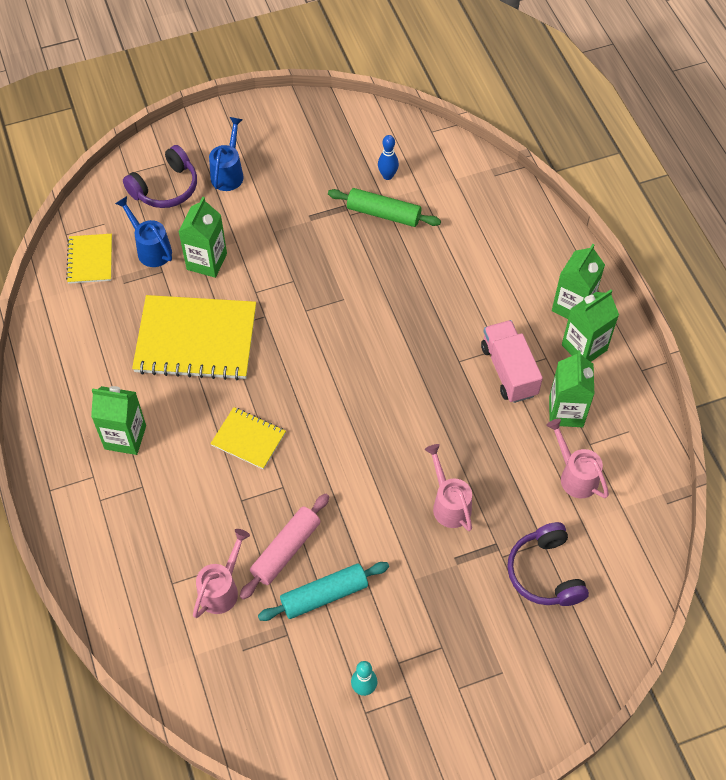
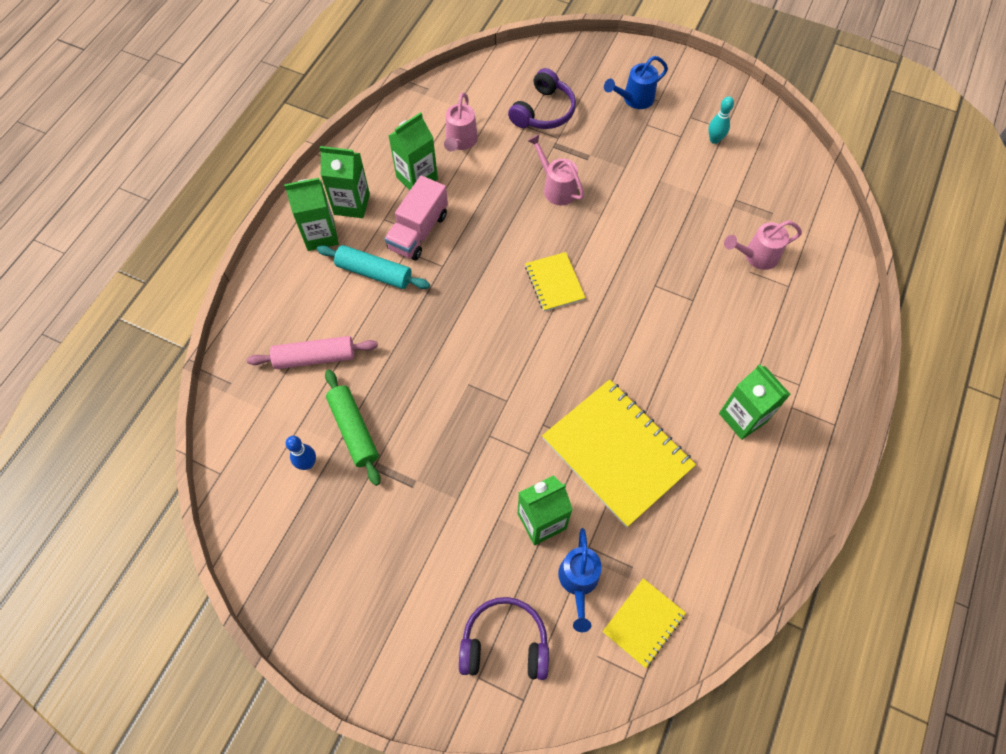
camera: 135 degrees left, 5 degrees up
(228, 173) = (433, 603): blue watering can -> blue watering can (634, 99)
(248, 439) = (648, 337): yellow notebook -> yellow notebook (554, 283)
(285, 550) = (691, 245): pink rolling pin -> pink rolling pin (315, 358)
(324, 595) = (691, 201): turquoise rolling pin -> turquoise rolling pin (374, 272)
(449, 504) = (556, 188): pink watering can -> pink watering can turned 120 degrees clockwise

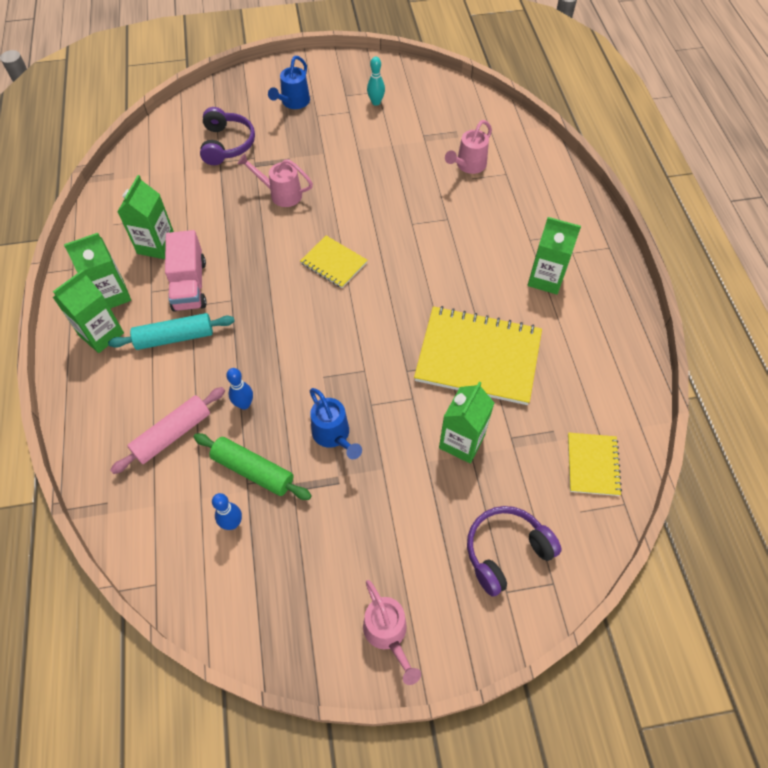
camera: 35 degrees left, 5 degrees down
(387, 367) = (244, 404): none -> blue bowling pin
(460, 141) = (173, 199): pink watering can -> pink watering can (388, 633)
(578, 581) = (524, 467): blue watering can -> blue watering can (333, 435)

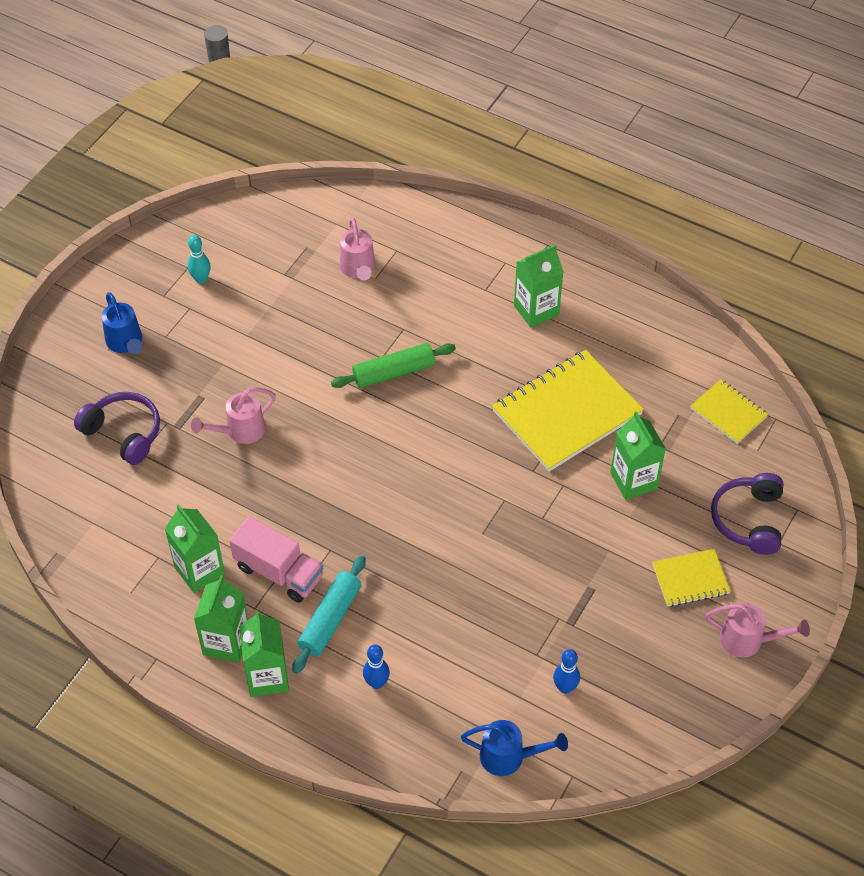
camera: 50 degrees left, 5 degrees down
(172, 434) = (437, 681): pink rolling pin -> none
(244, 404) = (456, 609): blue bowling pin -> blue bowling pin (376, 683)
(253, 471) = (528, 643): green rolling pin -> green rolling pin (394, 372)
(333, 435) = (547, 564): blue watering can -> blue watering can (509, 757)
(334, 263) = (367, 445): yellow notebook -> yellow notebook (690, 579)

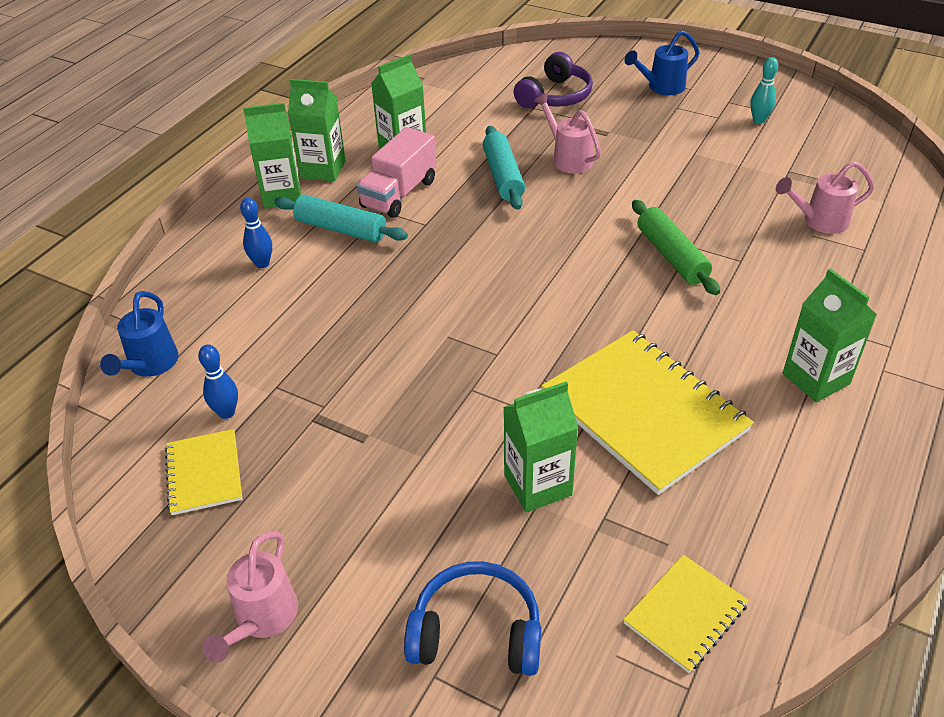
camera: 90 degrees right, 10 degrees down
(262, 485) = (503, 176): none -> turquoise rolling pin
(690, 579) = (372, 549): yellow notebook -> yellow notebook (204, 473)
(748, 520) = (476, 632): purple headphones -> blue headphones

